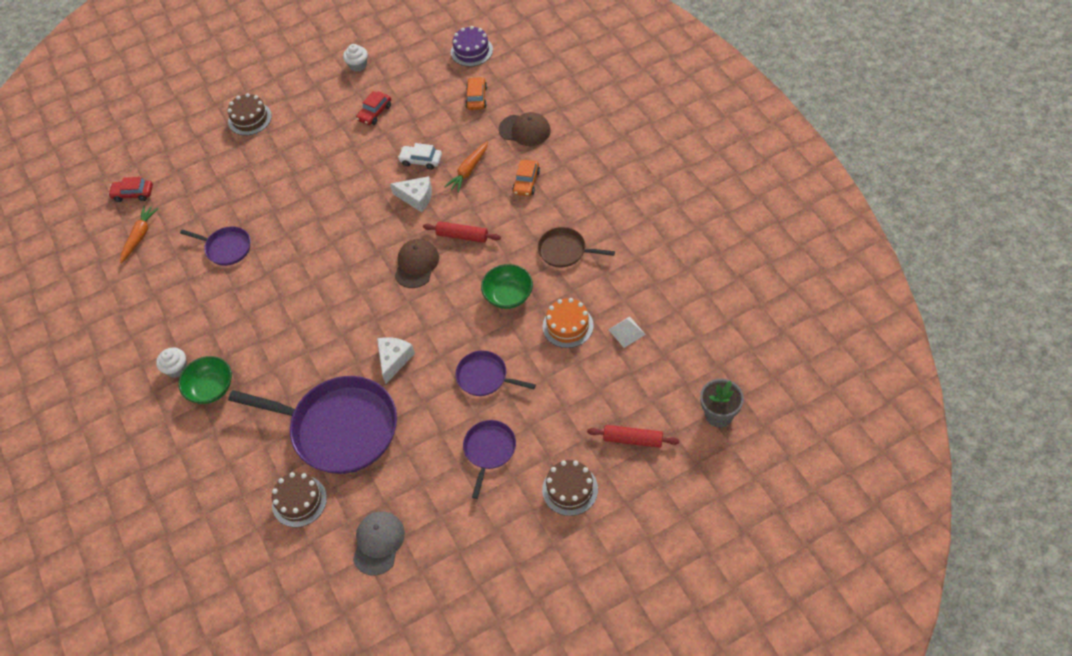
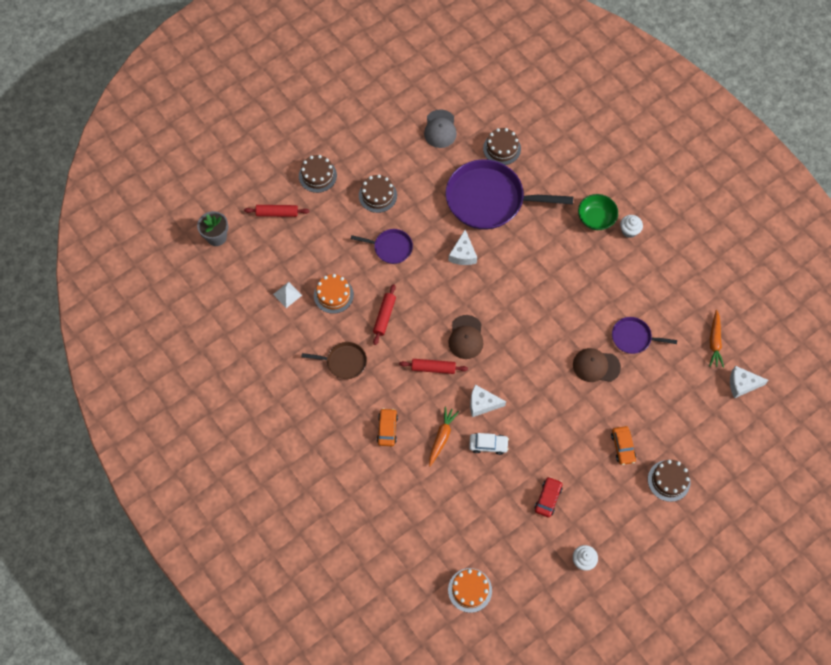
camera: 165 degrees right, 10 degrees up
(133, 194) = (742, 384): red car -> white cheese
(471, 51) = (470, 590): purple cake -> orange cake
(476, 98) = (452, 526): orange car -> orange car (623, 447)
(489, 450) = (377, 195): purple pan -> brown cake
(508, 295) = (384, 316): green bowl -> red rolling pin
(525, 130) = (398, 489): brown cap -> brown cap (596, 366)

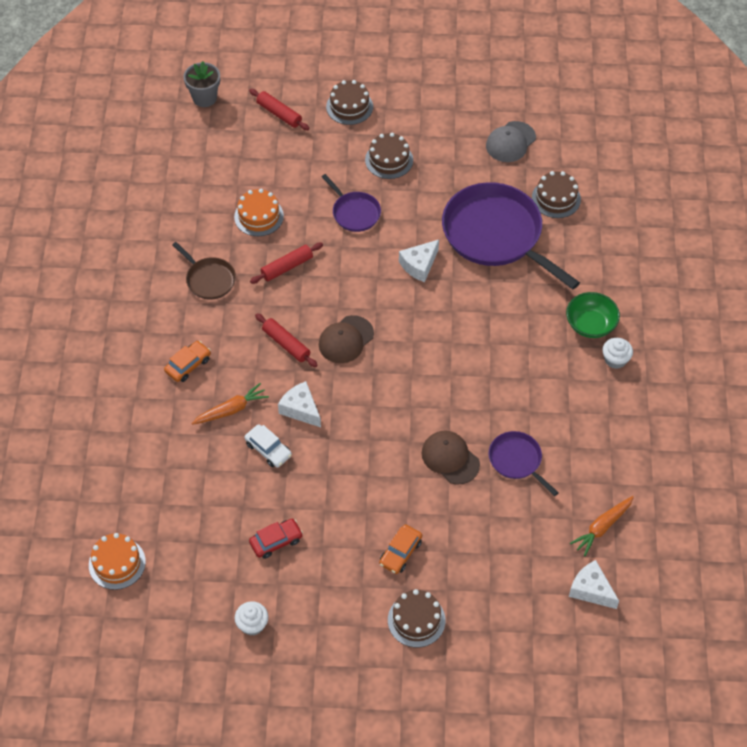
camera: 40 degrees right, 10 degrees down
(287, 294) = (217, 187): white pyramid -> none

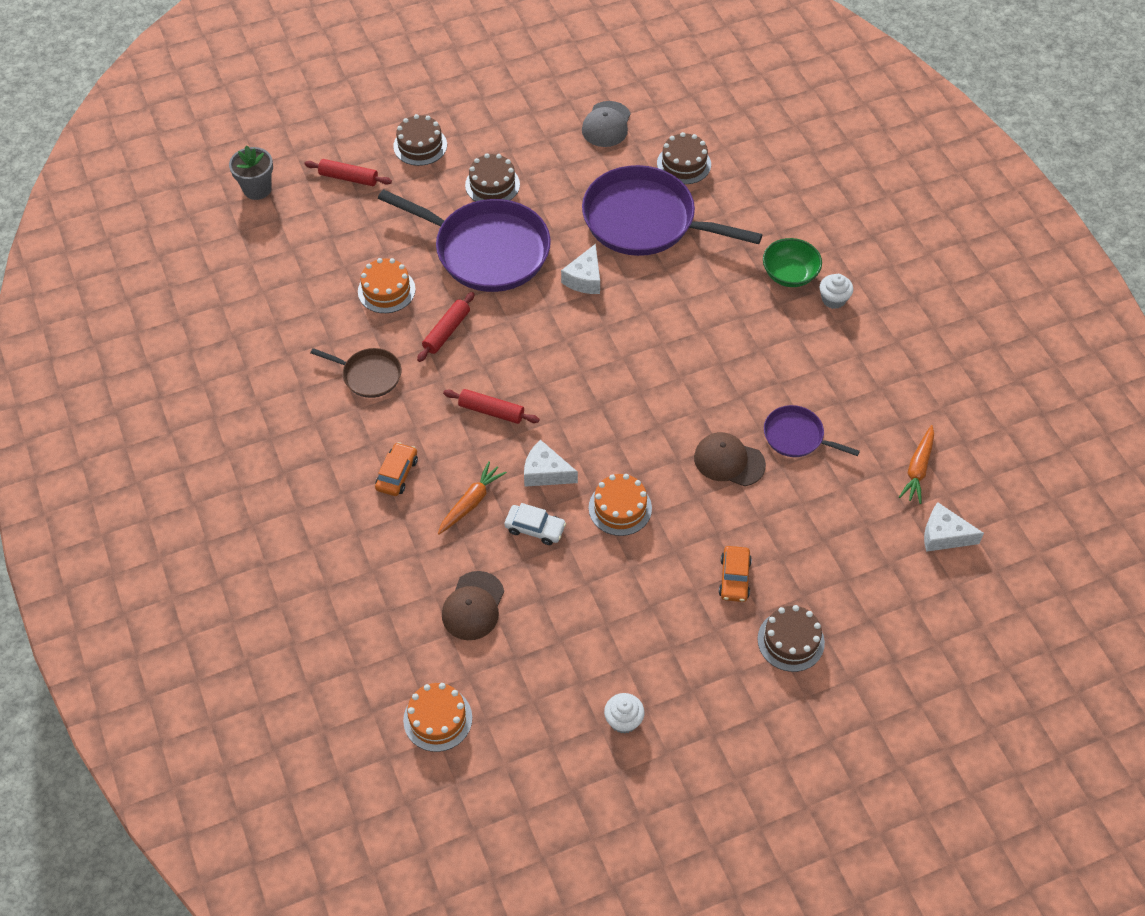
camera: 25 degrees left, 0 degrees up
(276, 541) = (598, 621): red car -> none
(342, 460) = (620, 508): none -> orange cake
(346, 339) = (552, 382): brown cap -> brown cap (473, 606)
(354, 213) = (487, 250): purple pan -> purple pan, size x2.06

